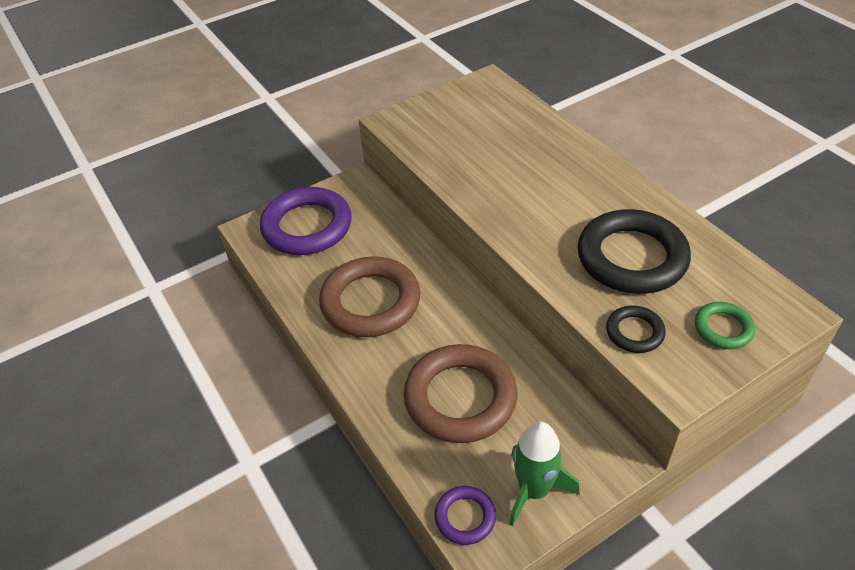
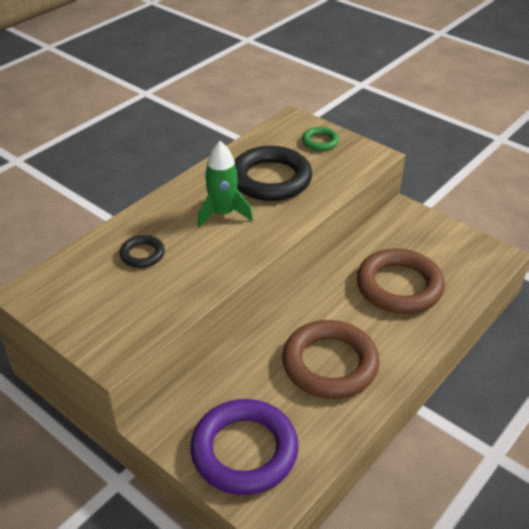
camera: 110 degrees left, 5 degrees down
(465, 517) = (486, 267): purple ring -> none
(534, 490) = (447, 241): green rocket -> green rocket (223, 214)
(634, 332) = (341, 173): black ring -> black ring (142, 254)

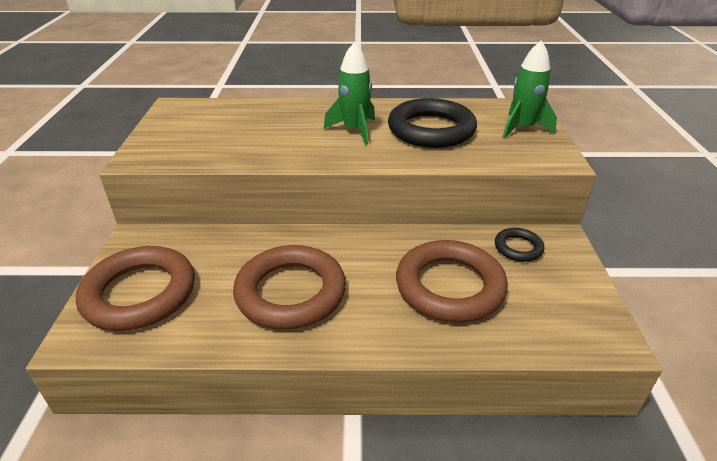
camera: 50 degrees right, 5 degrees down
(142, 254) = (262, 123): black ring -> black ring (518, 248)
(244, 451) = (140, 293): purple ring -> brown ring
(320, 142) = (522, 128): green ring -> green rocket

